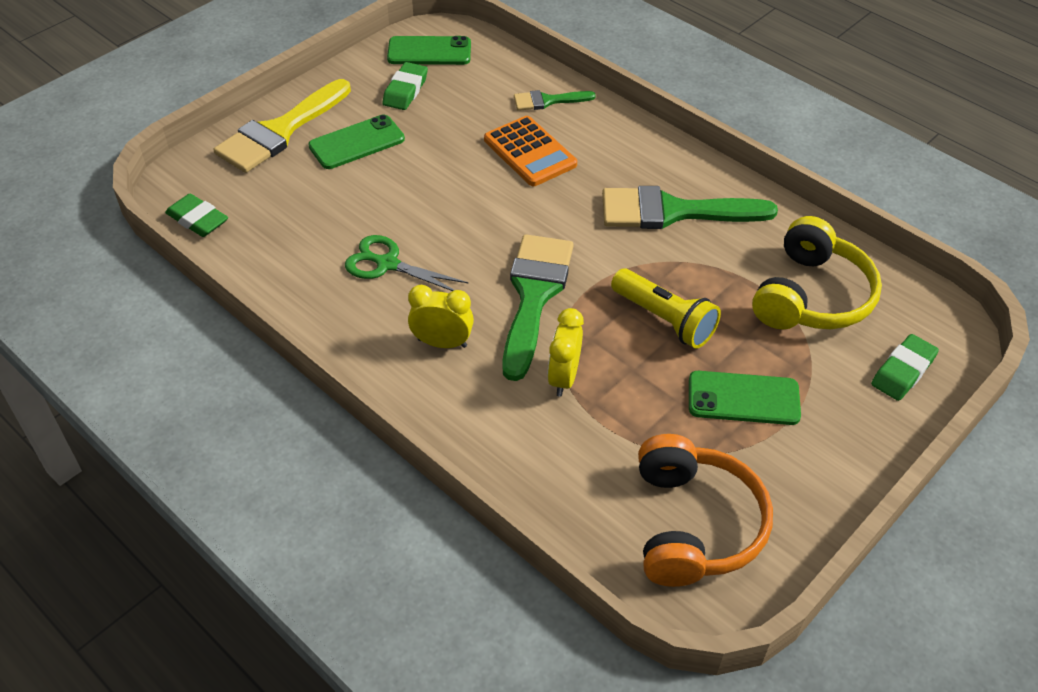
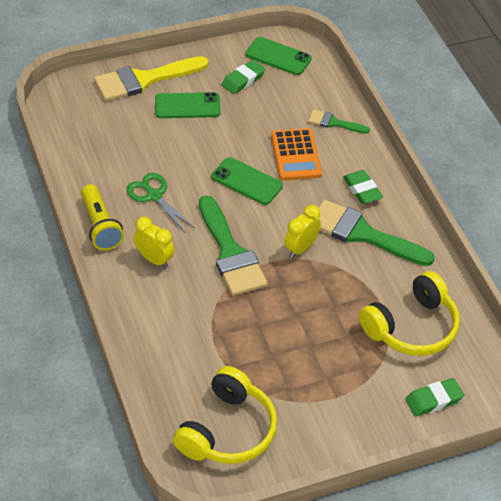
camera: 25 degrees right, 0 degrees up
(197, 220) = (58, 122): green eraser -> green eraser (362, 190)
(534, 296) = (230, 253): green brush -> green brush turned 120 degrees clockwise
(564, 378) = (213, 311): yellow clock -> yellow clock (301, 248)
(664, 320) = (302, 302): yellow flashlight -> yellow flashlight (100, 226)
(694, 525) = (228, 430): orange headphones -> yellow headphones
(743, 398) = (315, 372): green phone -> green phone (247, 181)

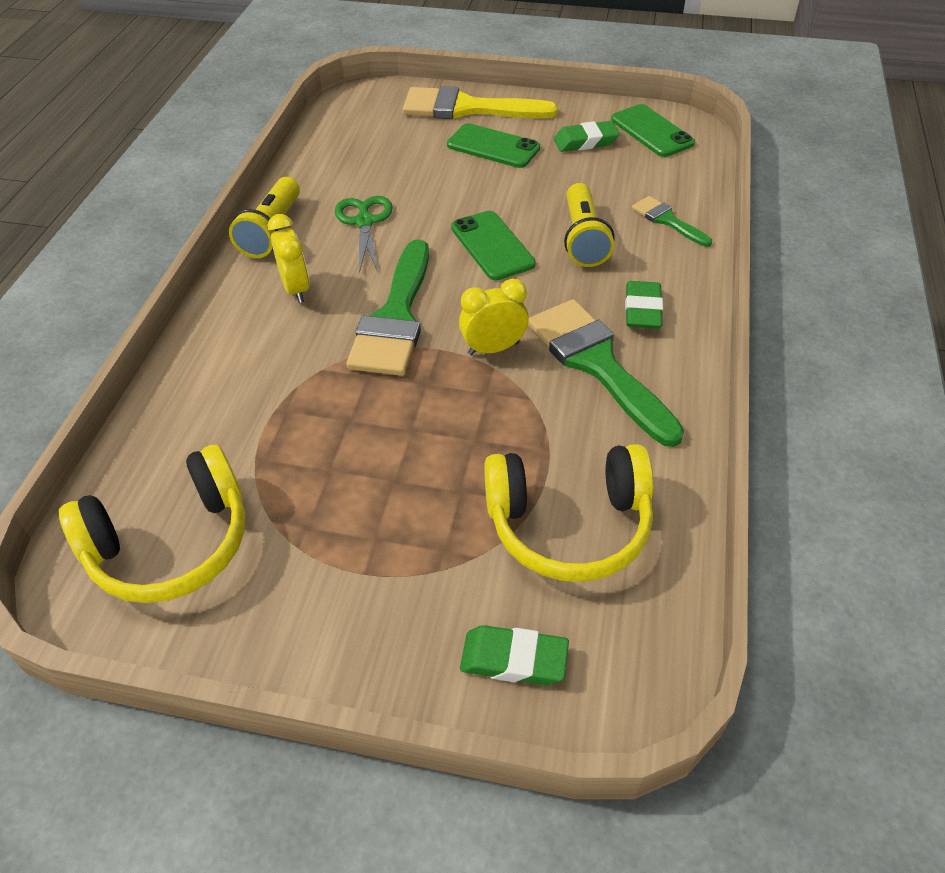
camera: 35 degrees right, 0 degrees up
(296, 155) = (583, 239): orange calculator -> yellow flashlight

